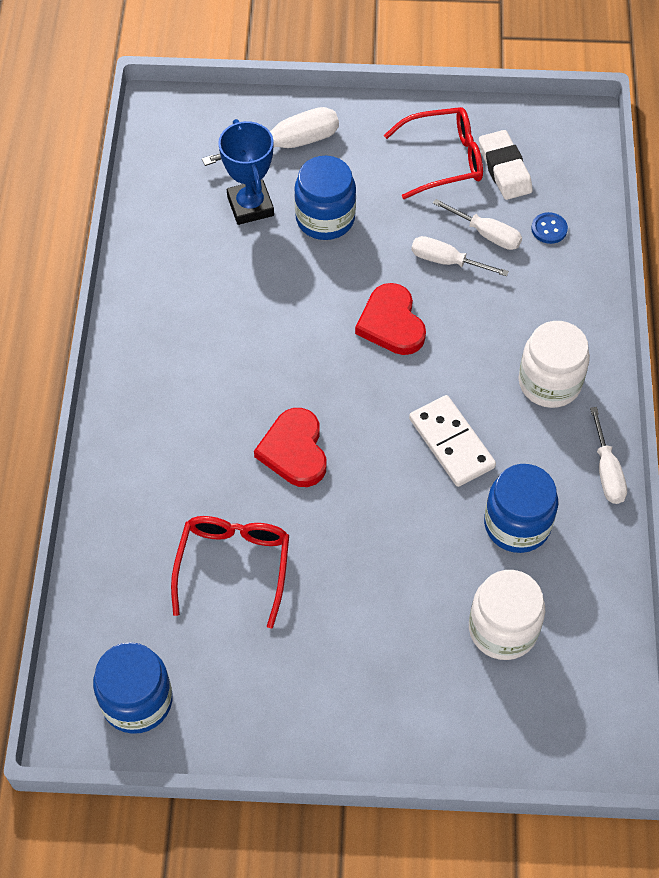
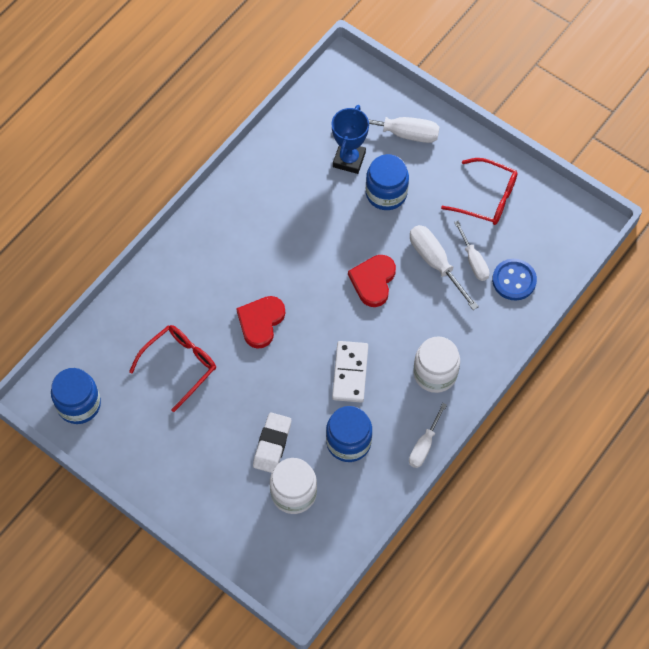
camera: 35 degrees right, 5 degrees up
(447, 261) = (436, 263): white screwdriver -> white screwdriver, size x1.50
(504, 169) = (519, 226): white eraser -> white eraser (272, 444)
(549, 229) = (514, 280): blue button -> blue button, size x1.71

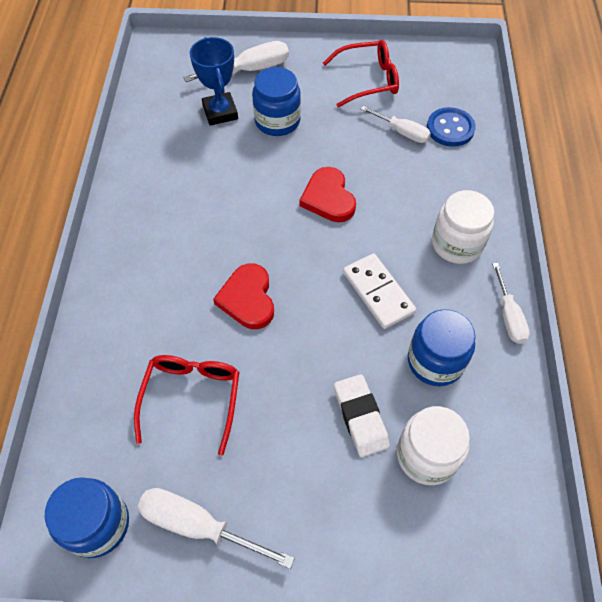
camera: 35 degrees left, 5 degrees down
(436, 263) = (372, 152): white screwdriver -> white screwdriver (199, 526)

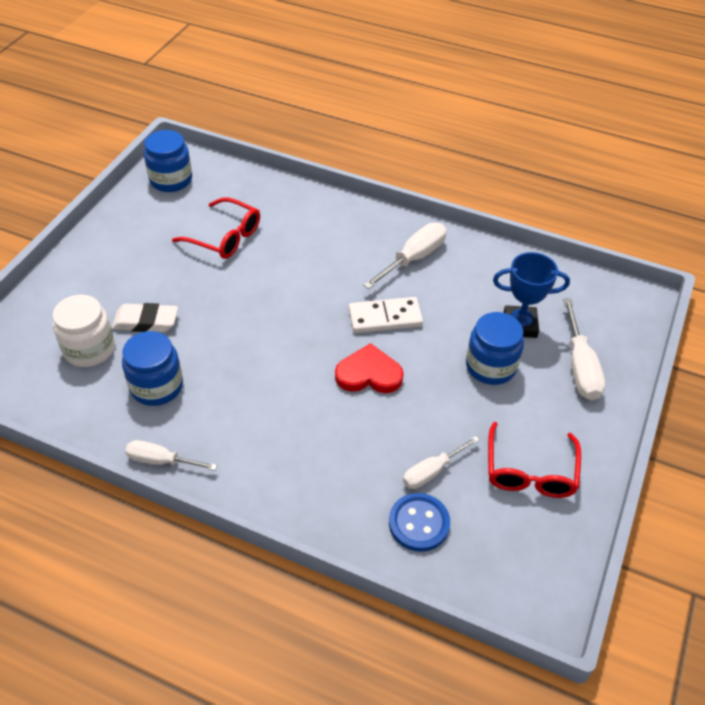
camera: 110 degrees right, 10 degrees down
(199, 526) = (135, 221): white screwdriver -> white screwdriver (413, 258)
(248, 299) = (289, 287): red heart -> none
(378, 292) = (244, 373): white domino -> white domino (385, 317)
(457, 244) = (261, 456): white jar -> none

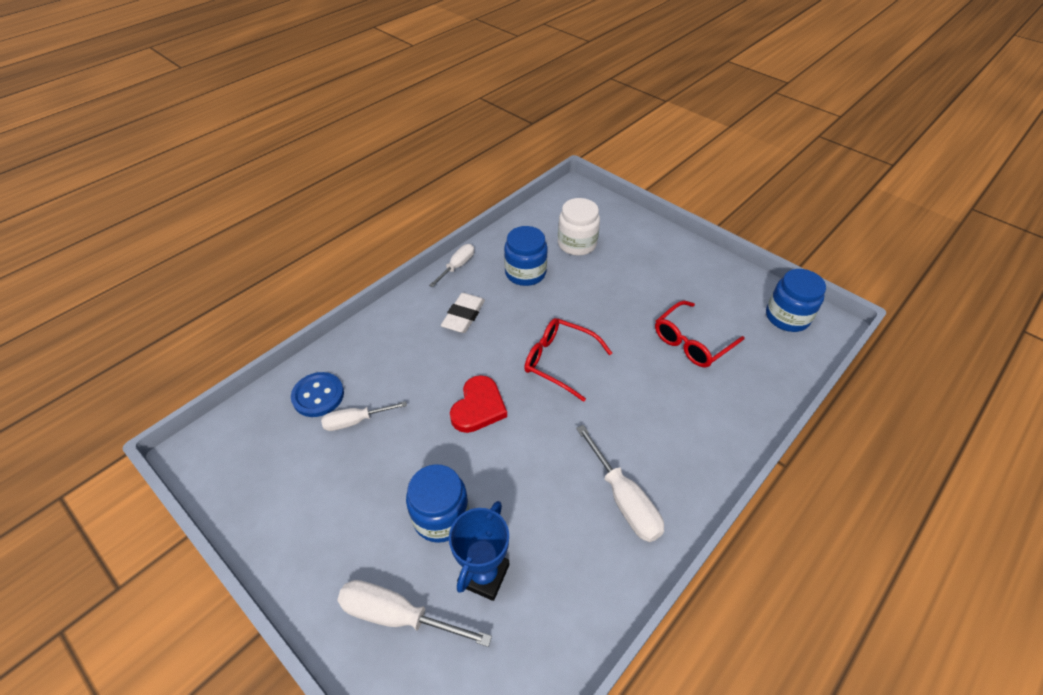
camera: 110 degrees right, 0 degrees up
(146, 321) = (595, 276): white eraser -> white eraser (463, 316)
(385, 317) = (543, 442): white domino -> none
(432, 471) = (356, 421): white screwdriver -> white screwdriver turned 90 degrees counterclockwise
(530, 471) = (310, 498): red glasses -> red glasses (559, 361)

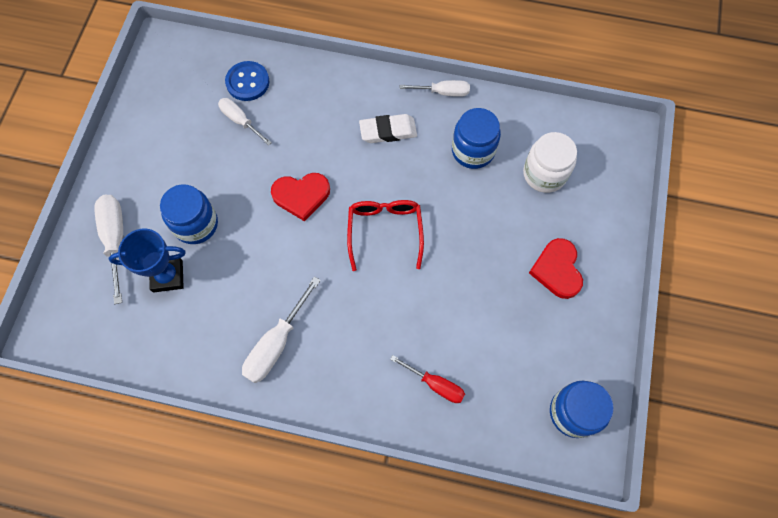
camera: 60 degrees right, 20 degrees up
(662, 273) = (557, 270): none -> red heart
(692, 342) = (479, 332): red glasses -> none
(725, 392) = (435, 384): none -> red screwdriver

